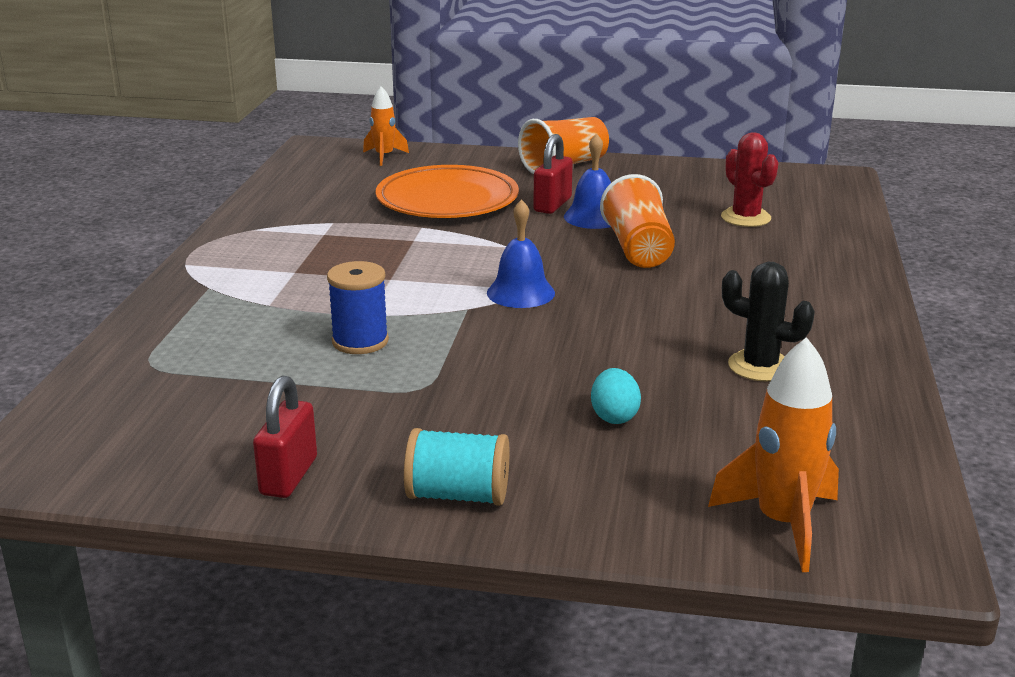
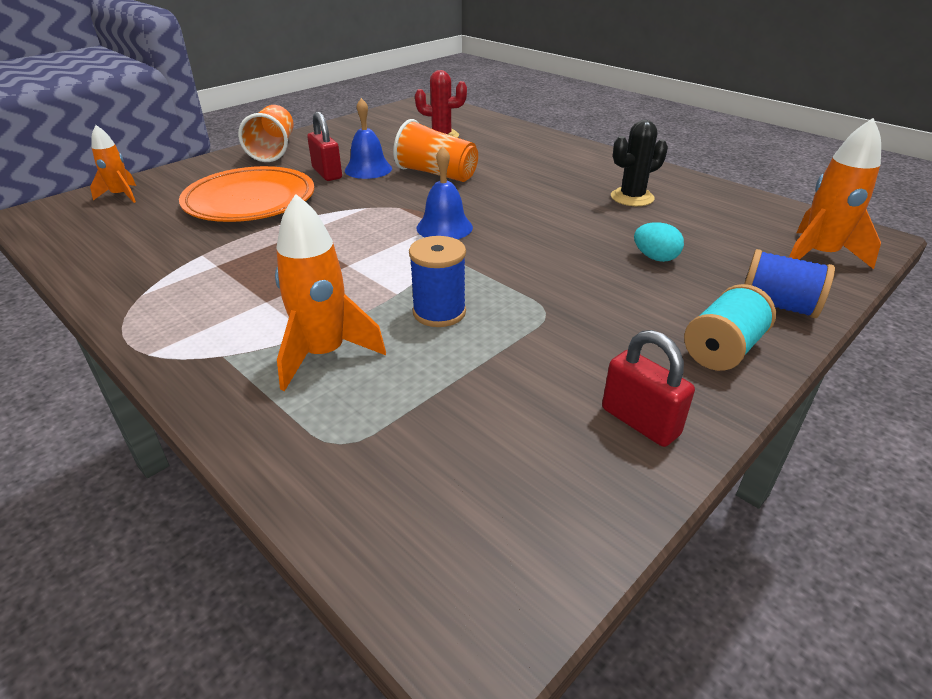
camera: 55 degrees left, 10 degrees up
(247, 320) = (324, 354): none -> orange rocket
(598, 513) = (777, 305): none -> blue spool

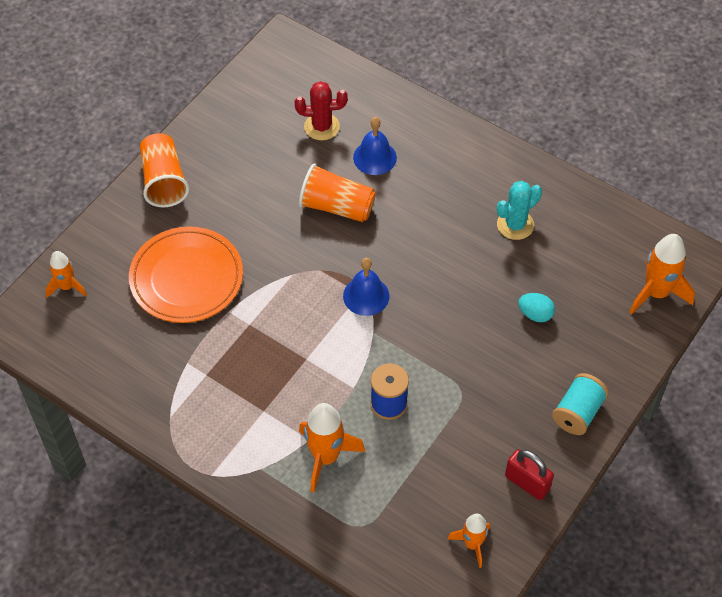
camera: 10 degrees left, 20 degrees up
(327, 173) = (235, 220): red padlock -> none
(368, 169) = (271, 206): blue bell -> blue bell (374, 157)
(530, 497) = (472, 544): none -> orange rocket
(632, 197) = (515, 225): black cactus -> turquoise cactus
(777, 305) = (618, 360): blue spool -> none

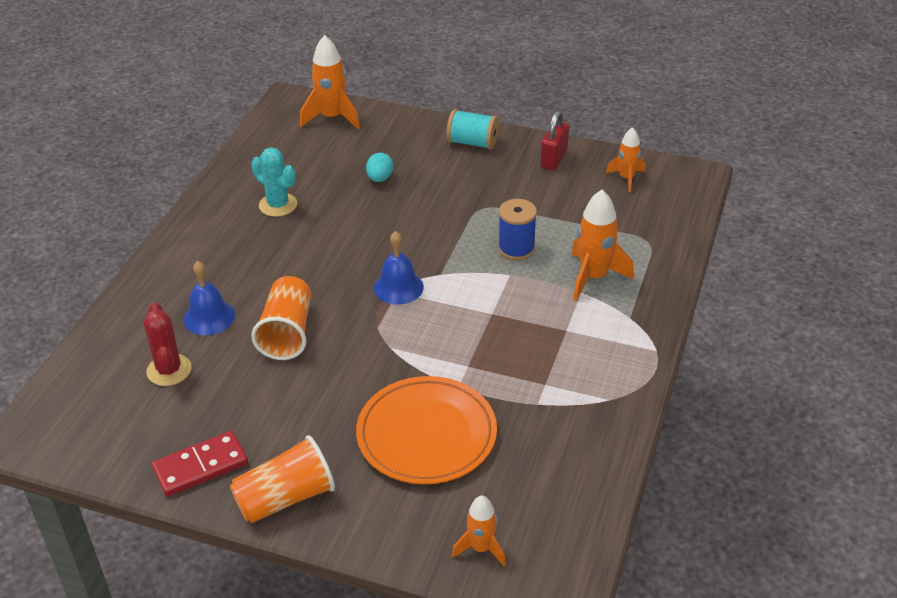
camera: 105 degrees left, 15 degrees down
(214, 136) = (200, 466): none -> red domino

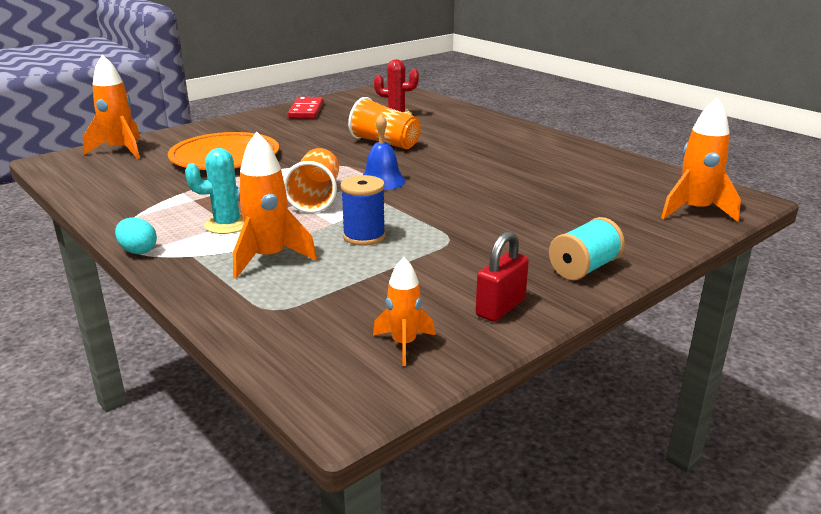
camera: 120 degrees right, 15 degrees down
(209, 317) = (433, 128): blue bell -> none
(278, 205) = (549, 165): turquoise cactus -> turquoise cactus (227, 224)
(285, 498) = (249, 121): orange cup -> orange cup (316, 197)
(380, 178) = (553, 207): turquoise egg -> turquoise egg (138, 251)
(481, 548) = (120, 150): orange rocket -> orange rocket, size x1.62
(553, 159) = (500, 307): red padlock -> red padlock turned 75 degrees clockwise

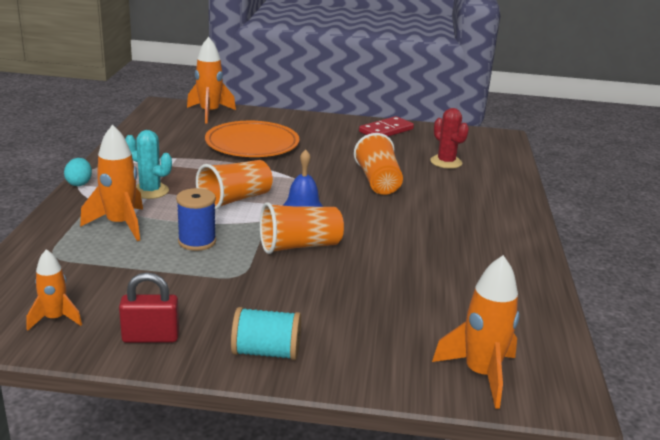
camera: 45 degrees right, 0 degrees up
(440, 202) = (299, 246): none -> orange cup

